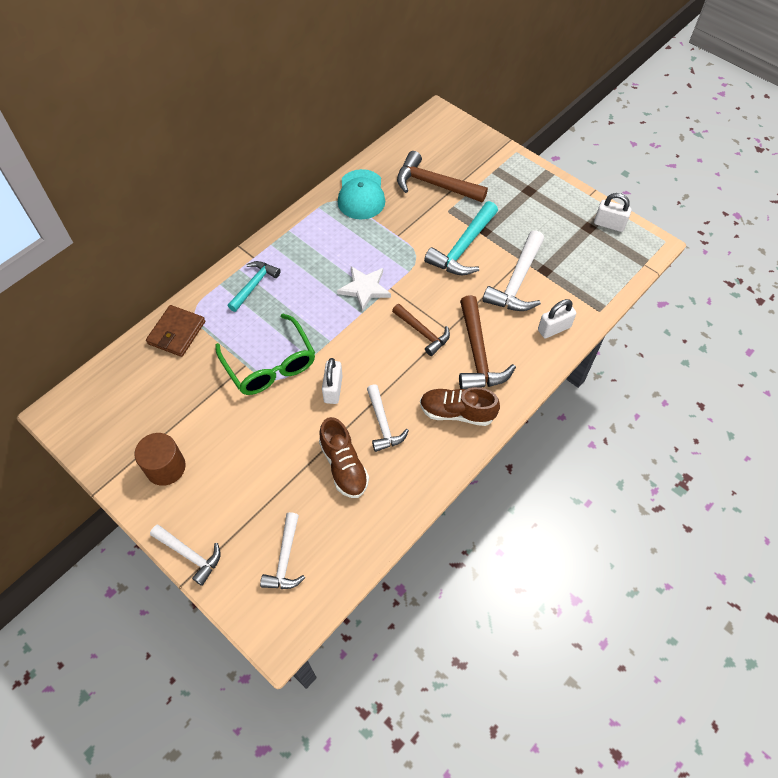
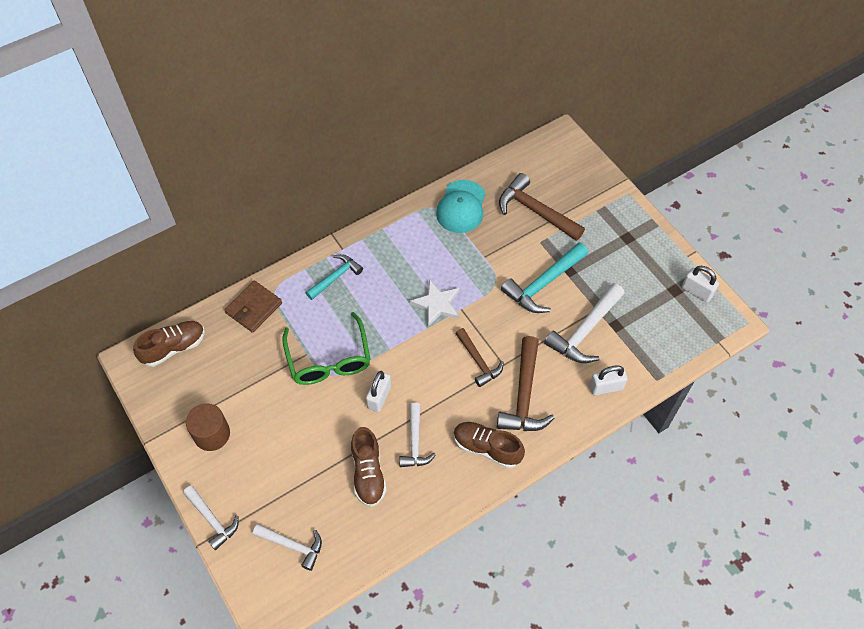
camera: 15 degrees right, 0 degrees up
(100, 390) = (174, 348): none -> brown shoe
(285, 559) = (292, 545): white hammer -> white hammer turned 90 degrees counterclockwise

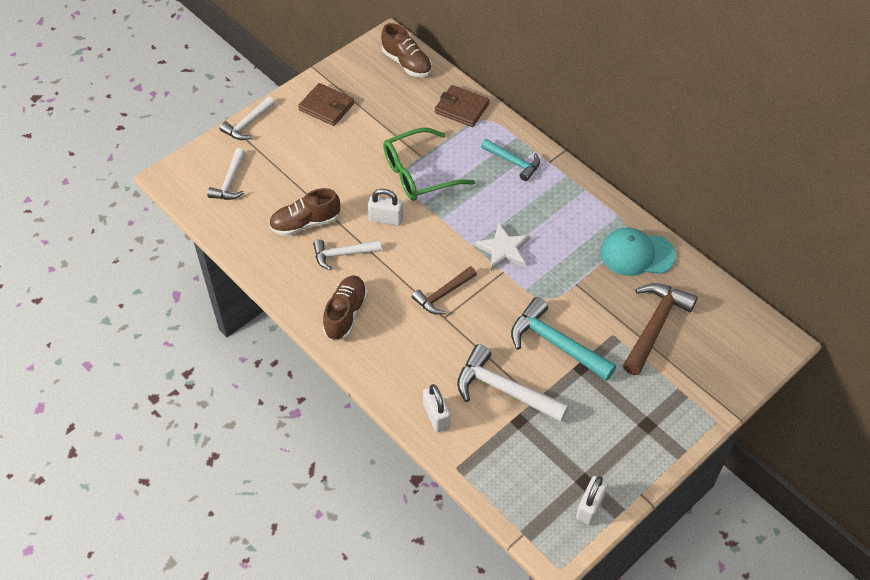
camera: 80 degrees right, 5 degrees down
(212, 434) = (326, 107): brown cylinder -> brown wallet
(524, 395) = (411, 340): brown hammer -> none

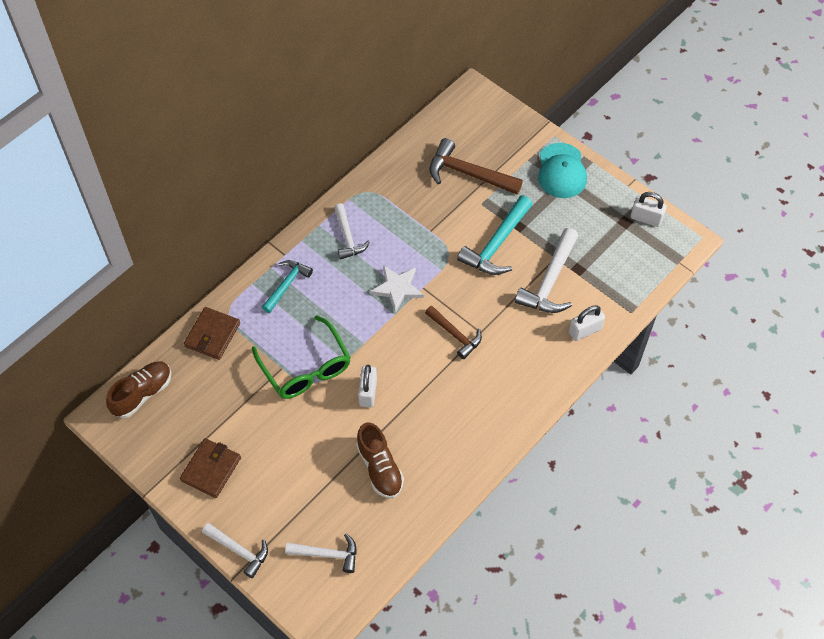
camera: 95 degrees left, 5 degrees up
(343, 254) = (416, 427): white hammer -> white hammer (347, 237)
(345, 314) = (488, 416): brown shoe -> none
(637, 254) = (392, 185): turquoise cap -> turquoise cap (561, 171)

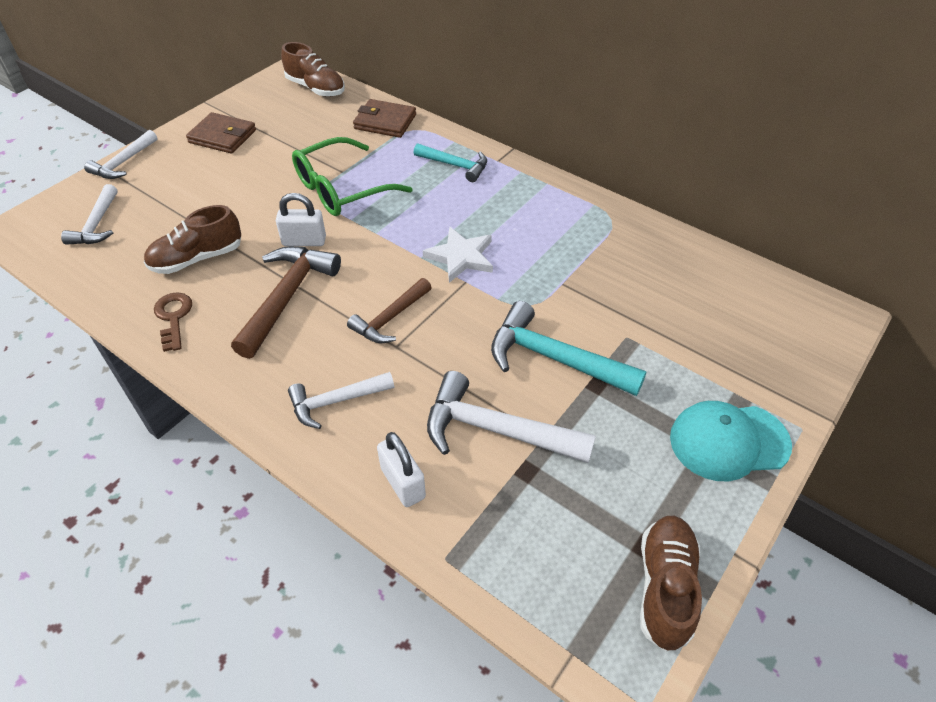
camera: 85 degrees right, 10 degrees down
(347, 237) = (533, 207): white hammer -> white hammer (336, 401)
(443, 475) = (174, 317): none -> brown key
(468, 174) = (677, 319): brown hammer -> brown hammer (287, 297)
(646, 218) = (665, 587): white padlock -> brown shoe

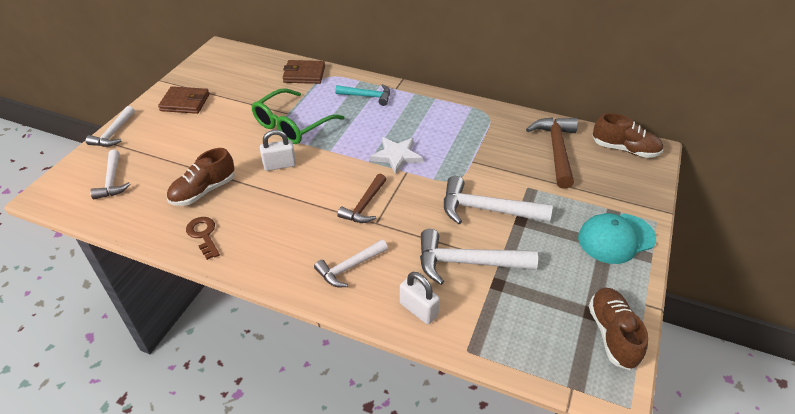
camera: 15 degrees left, 5 degrees down
(287, 297) = (283, 205): brown hammer -> brown hammer (556, 150)
(315, 88) = (242, 58): brown shoe -> brown shoe (624, 149)
(554, 358) = (486, 210): turquoise hammer -> white hammer

